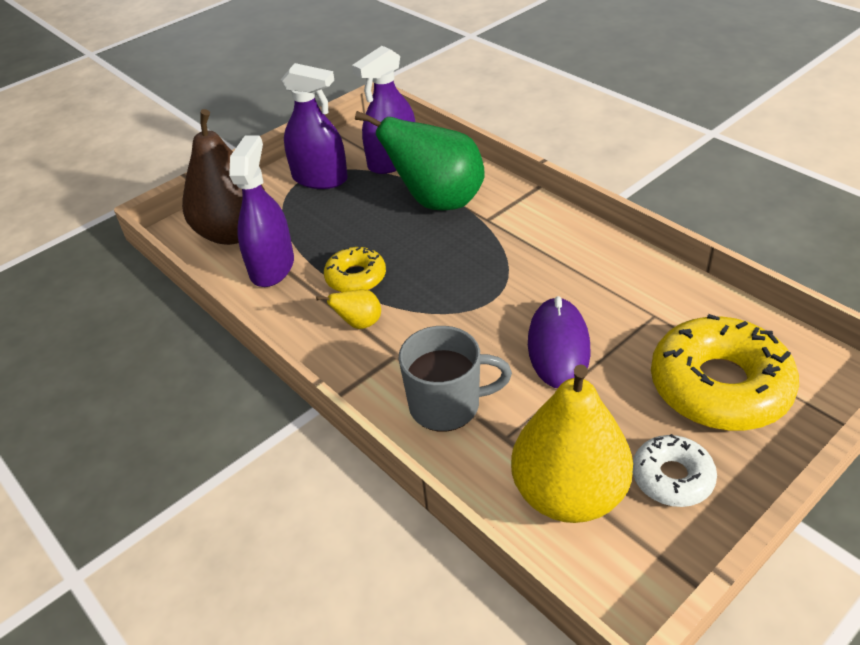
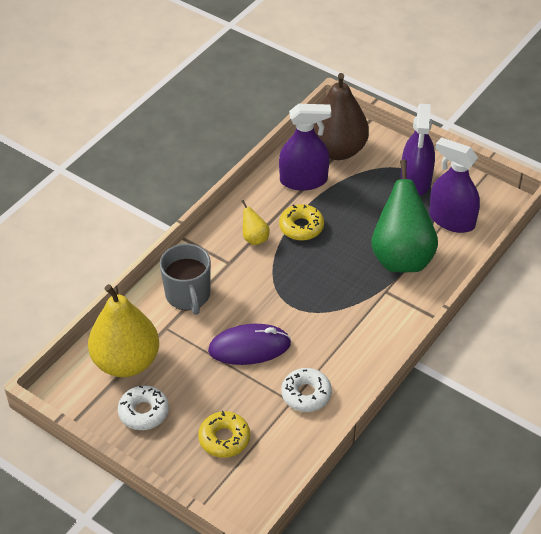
camera: 75 degrees right, 5 degrees up
(643, 300) = (306, 394): none -> white donut
(719, 386) = (224, 438): yellow donut -> yellow donut, size x0.53

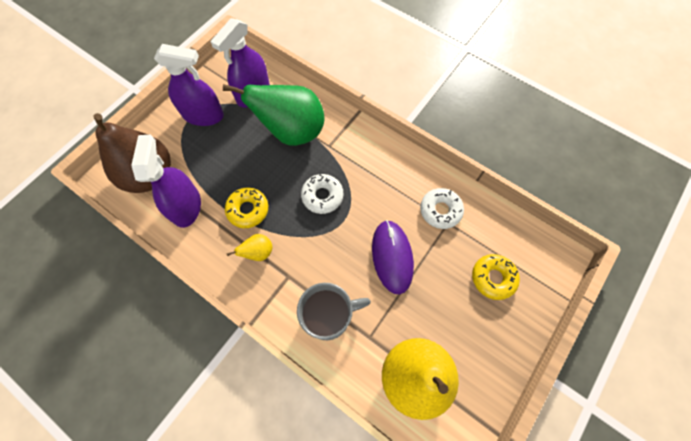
camera: 90 degrees left, 20 degrees up
(143, 412) = (472, 354): white donut -> white donut (322, 196)

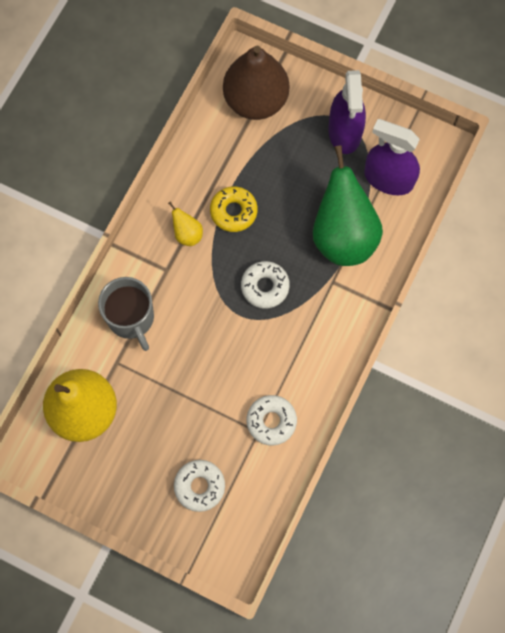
camera: 80 degrees right, 5 degrees up
(186, 206) = (226, 148): purple spray bottle -> none
(392, 257) = (205, 373): purple mouse -> none
(493, 278) = (199, 486): yellow donut -> white donut

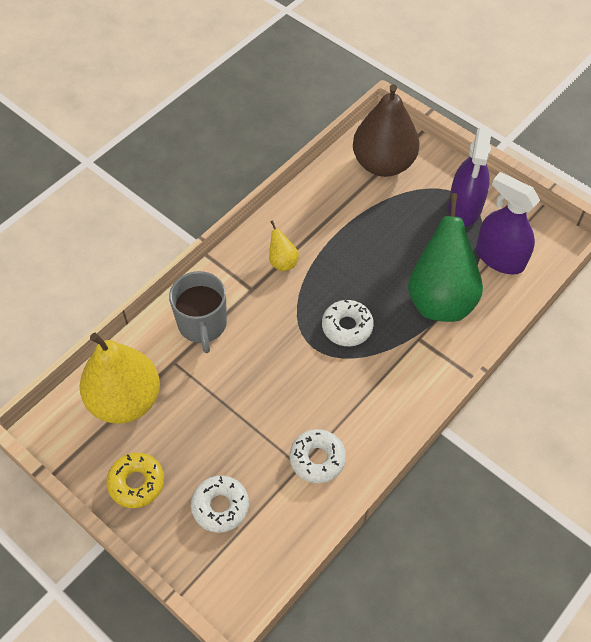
camera: 15 degrees right, 15 degrees down
(233, 211) = (334, 252): yellow donut -> yellow donut (136, 483)

